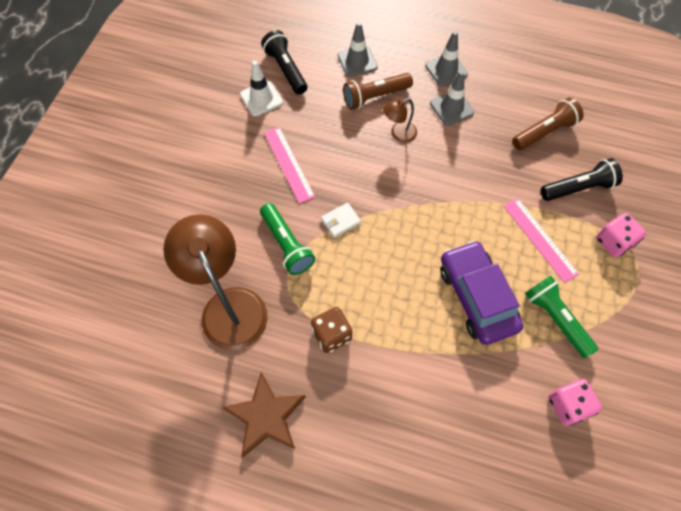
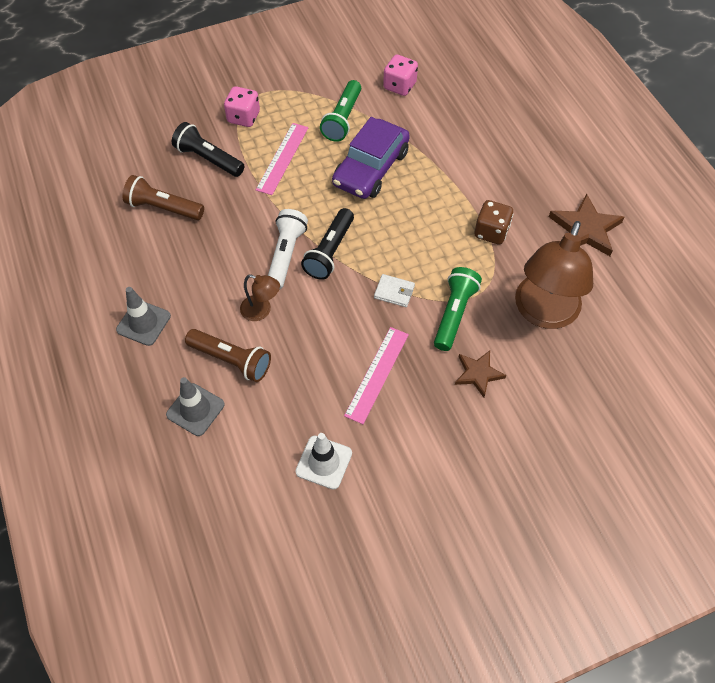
camera: 130 degrees left, 5 degrees down
(229, 221) = (478, 374): none -> brown star
(286, 69) = (264, 470): black flashlight -> black flashlight (330, 252)
(435, 178) = (286, 255): none -> white flashlight
(451, 108) = (192, 289): grey traffic cone -> none

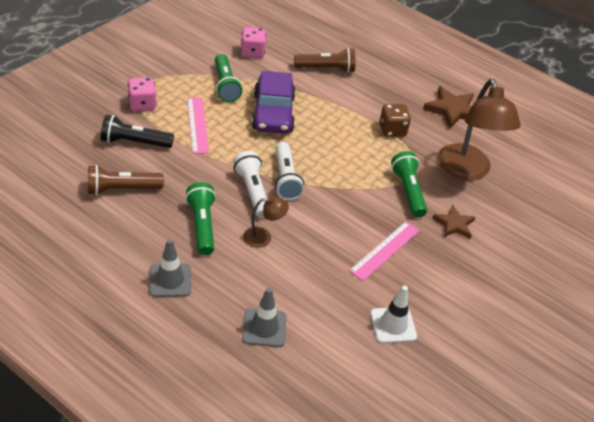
camera: 35 degrees left, 15 degrees down
(211, 275) = (202, 225): none -> green flashlight
(231, 360) = (266, 281): brown flashlight -> brown flashlight (326, 69)
(330, 252) = (285, 179): black flashlight -> white flashlight
(377, 374) = (385, 250): pink ruler -> pink ruler turned 45 degrees clockwise
(394, 292) = (354, 191): white wallet -> none

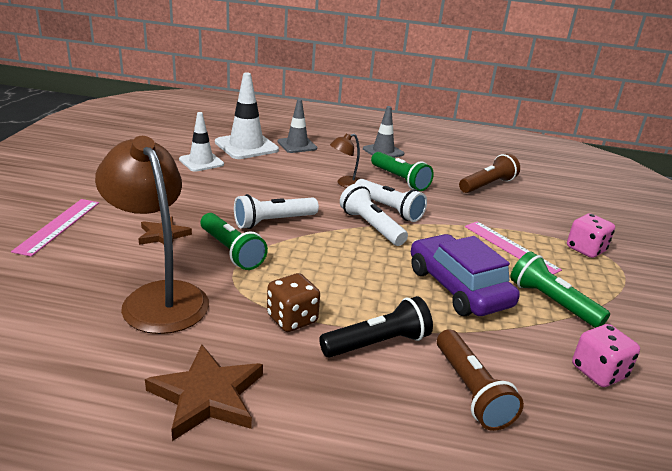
camera: 155 degrees right, 15 degrees down
(134, 142) = (534, 216): black flashlight -> black flashlight (378, 343)
(326, 69) = (471, 391): brown flashlight -> brown flashlight turned 75 degrees counterclockwise
(328, 345) = (246, 146): none -> white traffic cone
(362, 210) = (273, 222): none -> white flashlight
(385, 250) = (231, 199): pink ruler -> pink ruler (58, 226)

